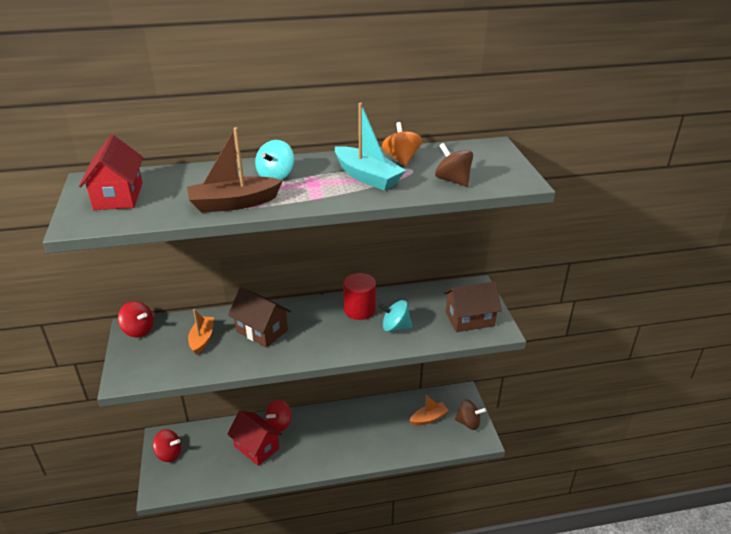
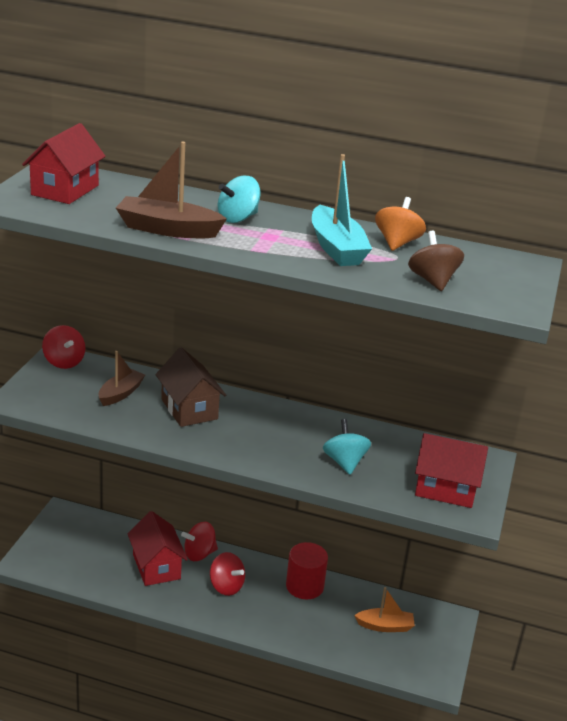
camera: 25 degrees right, 5 degrees down
(169, 454) = (60, 532): red spinning top -> red spinning top (226, 586)
(202, 339) = (120, 393): orange boat -> brown boat
(359, 310) = (317, 430): red cylinder -> red cylinder (304, 586)
(395, 327) = (344, 462): turquoise spinning top -> turquoise spinning top turned 45 degrees clockwise
(468, 423) = (434, 654): brown spinning top -> none
(469, 319) = (445, 489): brown house -> red house

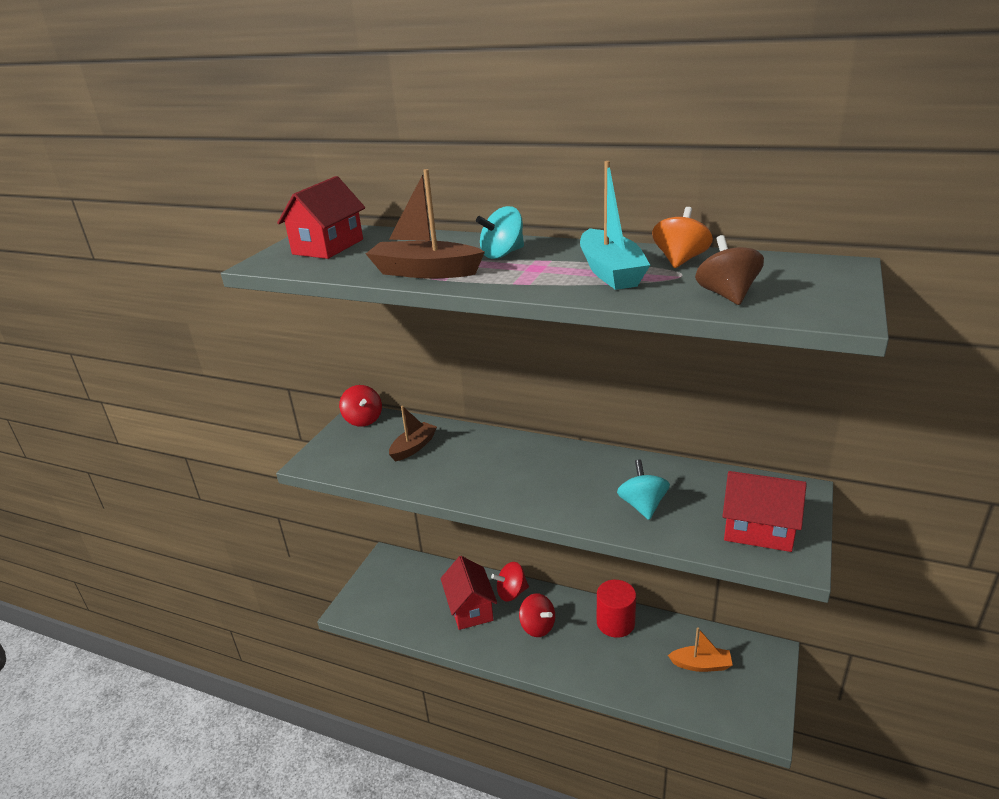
camera: 10 degrees right, 0 degrees up
(189, 409) = (480, 458): brown house -> none

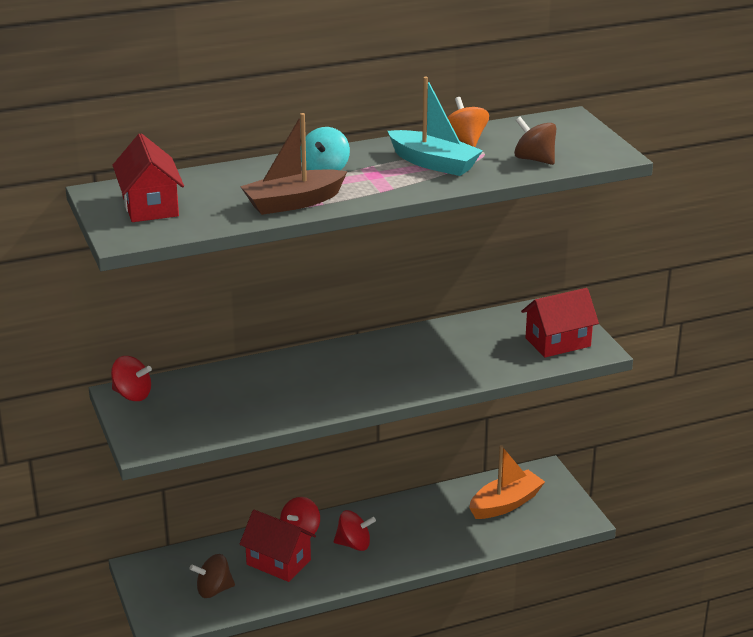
camera: 45 degrees left, 0 degrees up
(406, 604) = (214, 590): none -> brown spinning top
(413, 447) = (222, 396): brown boat -> none
(615, 623) = (413, 509): red cylinder -> none
(642, 506) = (466, 359): turquoise spinning top -> none
(701, 665) = (505, 504): orange boat -> orange boat, size x1.50

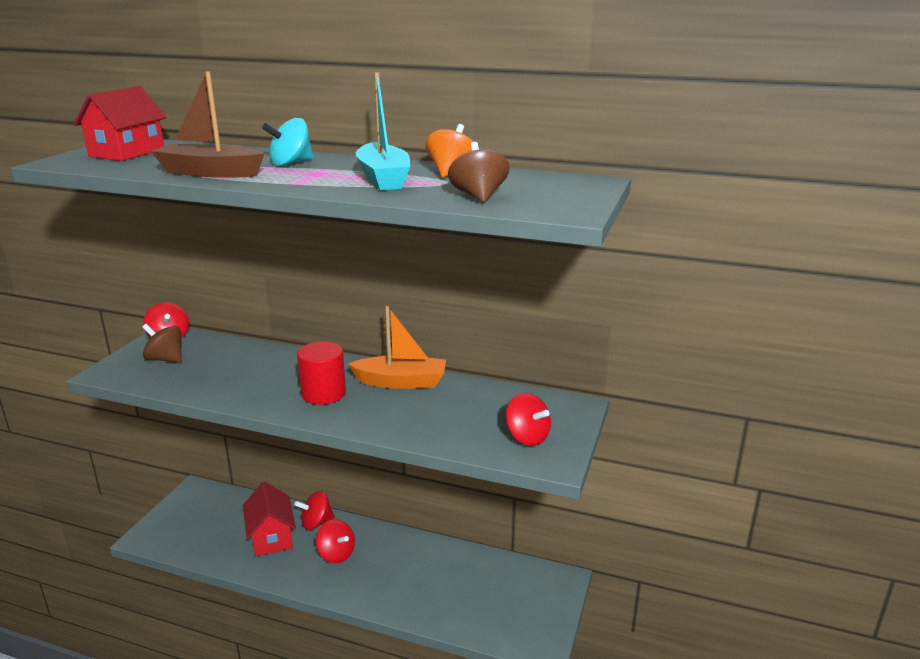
camera: 40 degrees right, 5 degrees down
(214, 590) = (206, 532): brown spinning top -> brown spinning top (165, 359)
(366, 377) = (323, 393): none -> red cylinder
(505, 504) = (492, 589): orange boat -> orange boat (401, 382)
(558, 342) = (527, 437): red house -> red spinning top

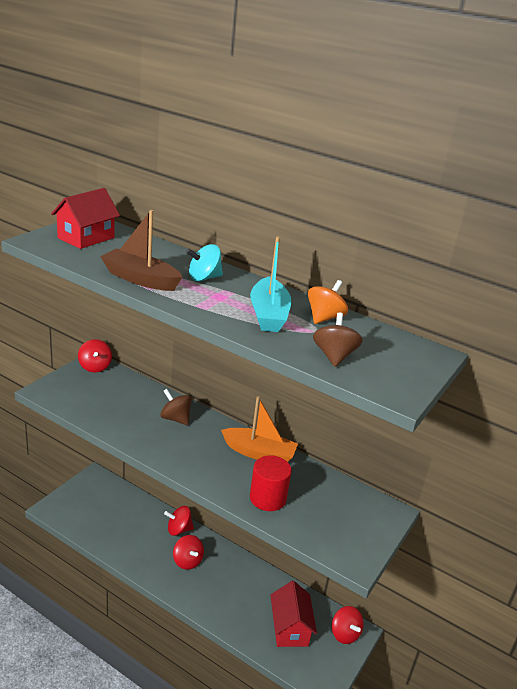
camera: 10 degrees right, 5 degrees up
(165, 359) = (88, 388): brown spinning top -> brown spinning top (175, 418)
(271, 537) = (142, 533): red house -> red house (290, 628)
(323, 393) = (197, 450): red cylinder -> red cylinder (268, 498)
(527, 437) = (341, 532): red spinning top -> red spinning top (344, 634)

